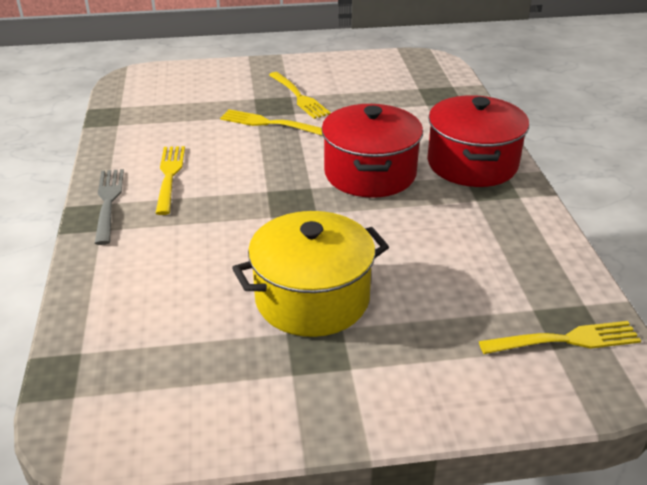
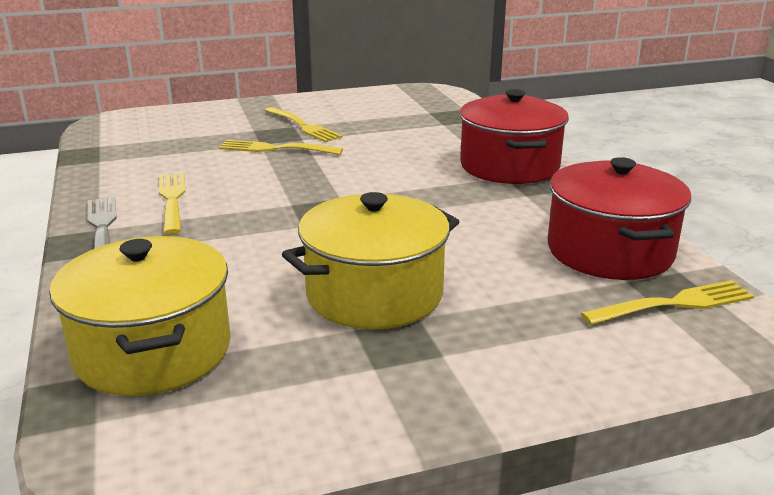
camera: 10 degrees left, 10 degrees down
(126, 335) = (153, 351): none -> yellow pot
(370, 173) = (402, 181): red pot -> red pot (609, 251)

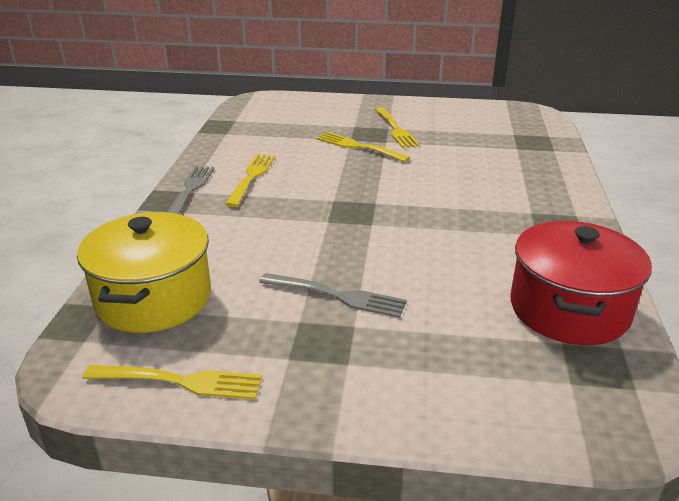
camera: 25 degrees right, 5 degrees up
(374, 294) = (336, 296): yellow pot -> grey fork
(509, 166) = (544, 203): red pot -> none
(673, 304) = (586, 378): yellow fork -> yellow fork (179, 381)

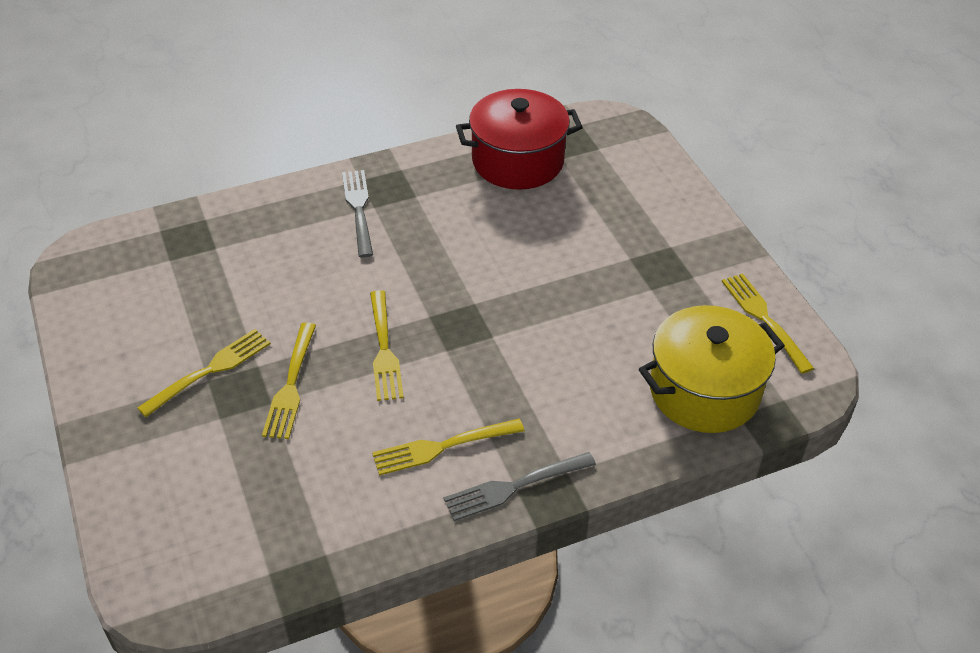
camera: 120 degrees left, 15 degrees up
(336, 296) = (603, 282): grey fork -> grey fork (359, 210)
(359, 179) = (384, 349): none -> yellow fork

